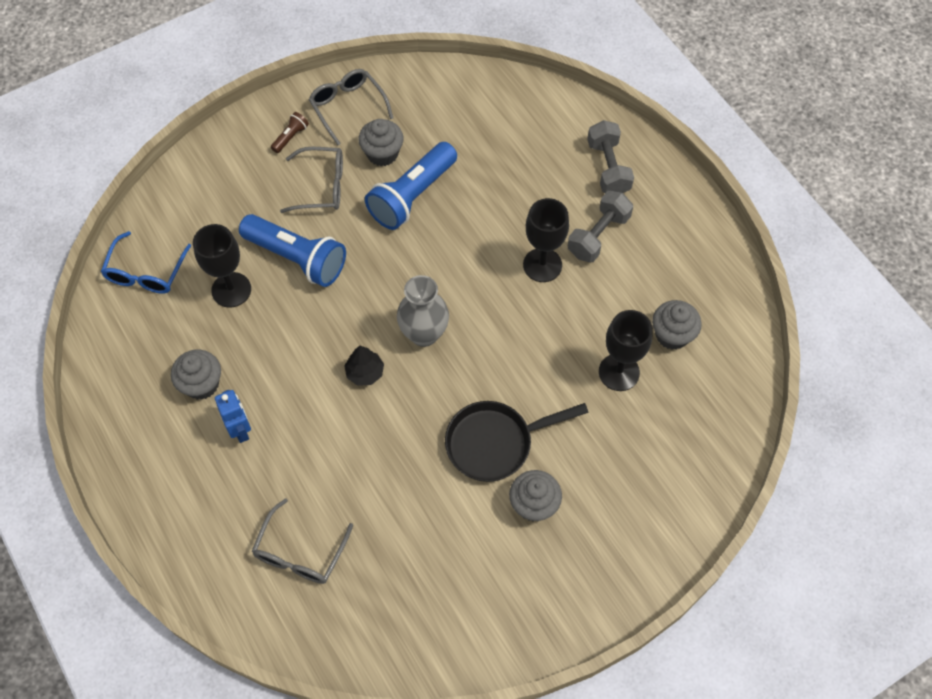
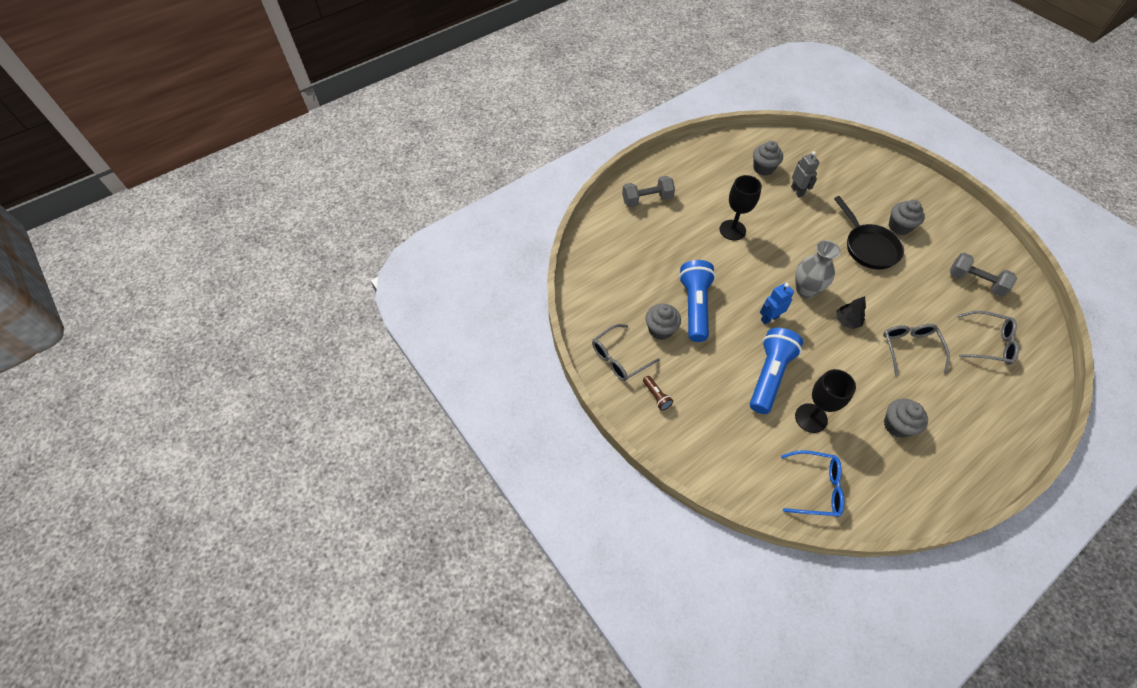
camera: 95 degrees left, 5 degrees down
(240, 430) = (921, 392): blue robot -> blue robot (769, 318)
(290, 137) = (656, 396): brown flashlight -> brown flashlight turned 150 degrees counterclockwise
(322, 186) = (700, 367): grey glasses -> grey glasses (909, 348)
(412, 196) = (694, 307): blue flashlight -> blue flashlight turned 120 degrees counterclockwise
(598, 235) = (702, 203): grey dumbbell -> grey dumbbell (975, 282)
(619, 372) = (797, 191): black goblet -> grey robot

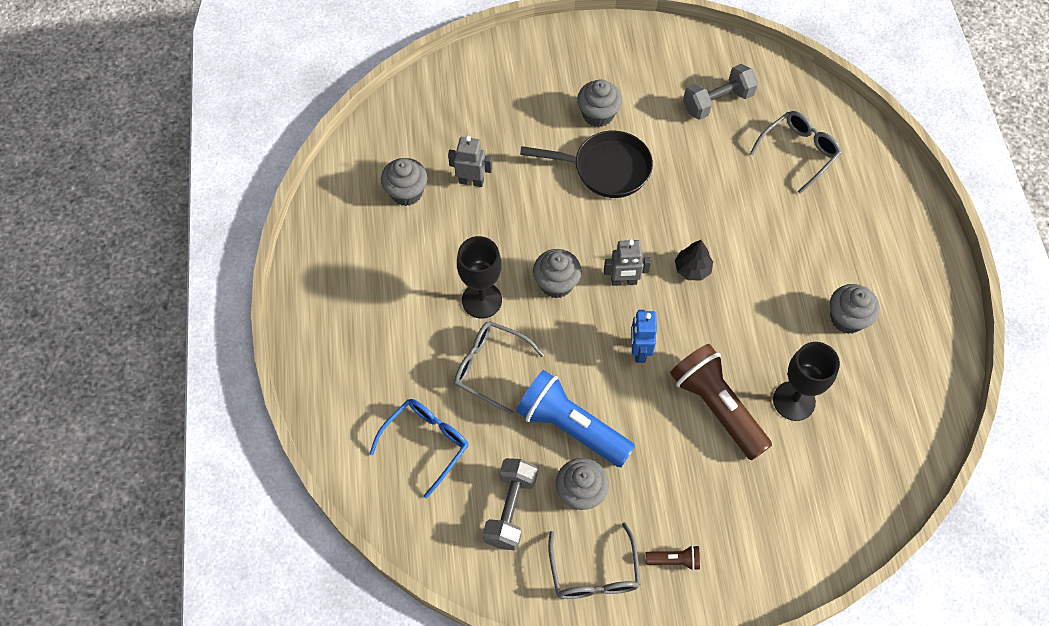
camera: 60 degrees left, 5 degrees up
(647, 199) = (357, 372): grey dumbbell -> grey dumbbell (510, 509)
(769, 376) = (717, 407): blue flashlight -> brown flashlight
(773, 258) = (556, 283): none -> grey cupcake
(805, 290) = (624, 281): grey vase -> grey robot
(816, 487) = (878, 457): blue glasses -> blue glasses (426, 443)
(909, 348) = (763, 233): grey glasses -> grey glasses (490, 367)

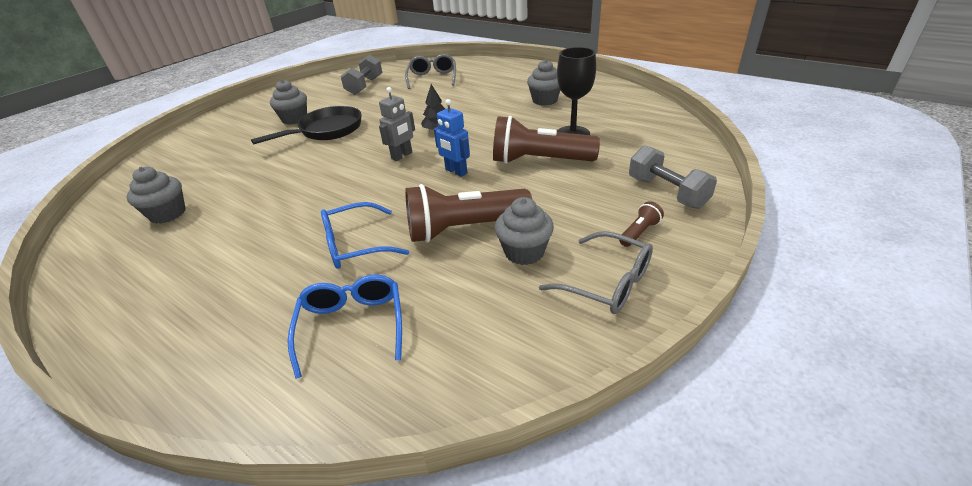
camera: 45 degrees left, 25 degrees down
(471, 181) = (226, 181): grey robot -> none
(481, 300) = (303, 221): black goblet -> none
(490, 367) = (355, 245): grey glasses -> blue glasses
(510, 509) = (487, 304): grey dumbbell -> grey dumbbell (666, 192)
(556, 283) = (355, 182): grey cupcake -> none
(571, 427) = (464, 228): blue flashlight -> brown flashlight

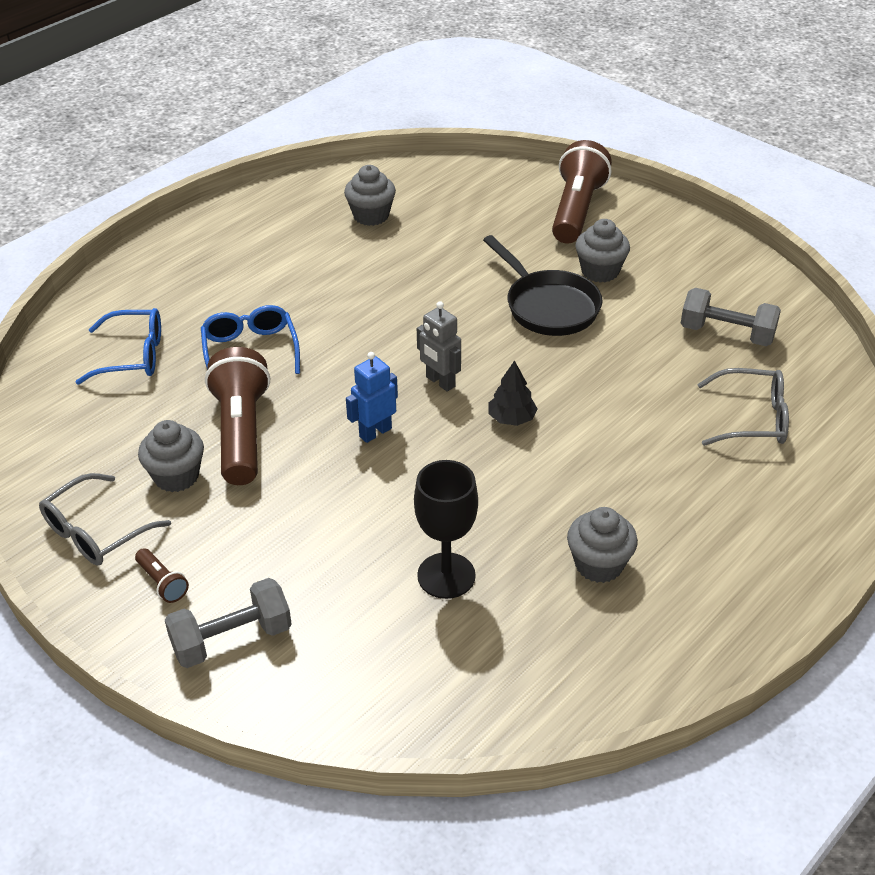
camera: 95 degrees right, 5 degrees up
(539, 161) = (372, 520): brown flashlight -> brown flashlight (576, 210)

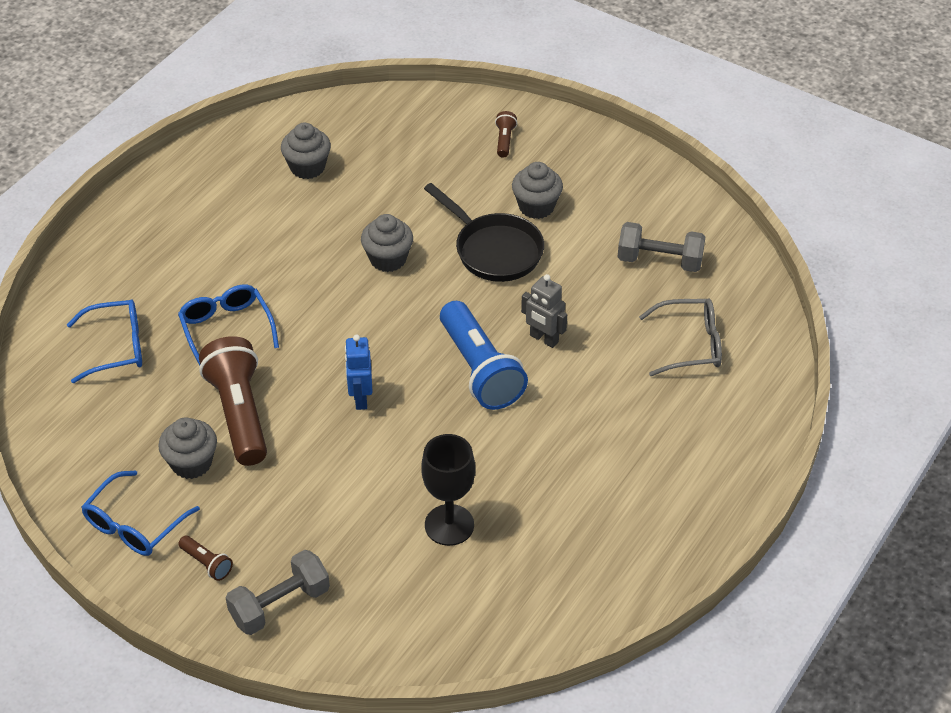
camera: 10 degrees left, 5 degrees up
(96, 532) = (134, 525): grey glasses -> blue glasses
(375, 432) = (360, 398): blue robot -> blue robot turned 45 degrees counterclockwise
(440, 382) = (409, 341): grey robot -> grey robot (543, 339)
(511, 418) = (480, 370): black tree -> blue flashlight
(576, 210) = (504, 140): brown flashlight -> brown flashlight, size x0.43
(599, 564) = (576, 498): grey cupcake -> grey cupcake (388, 259)

